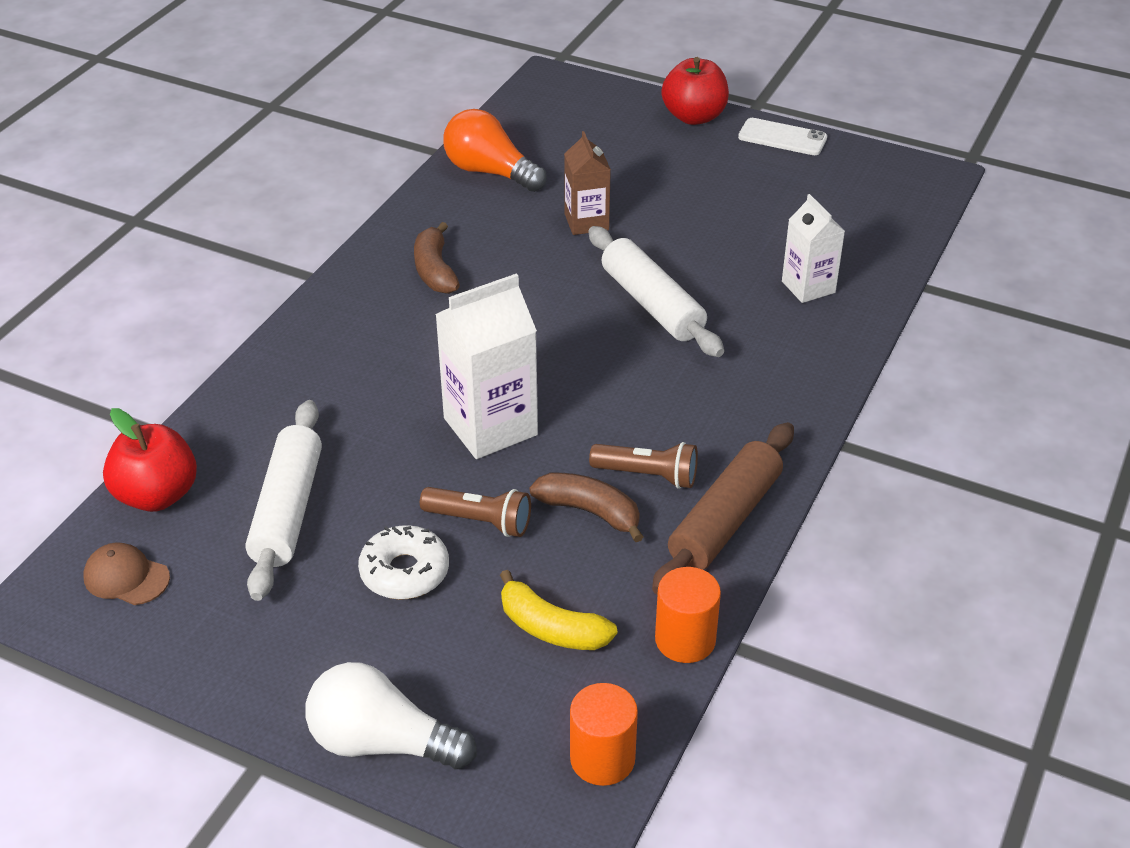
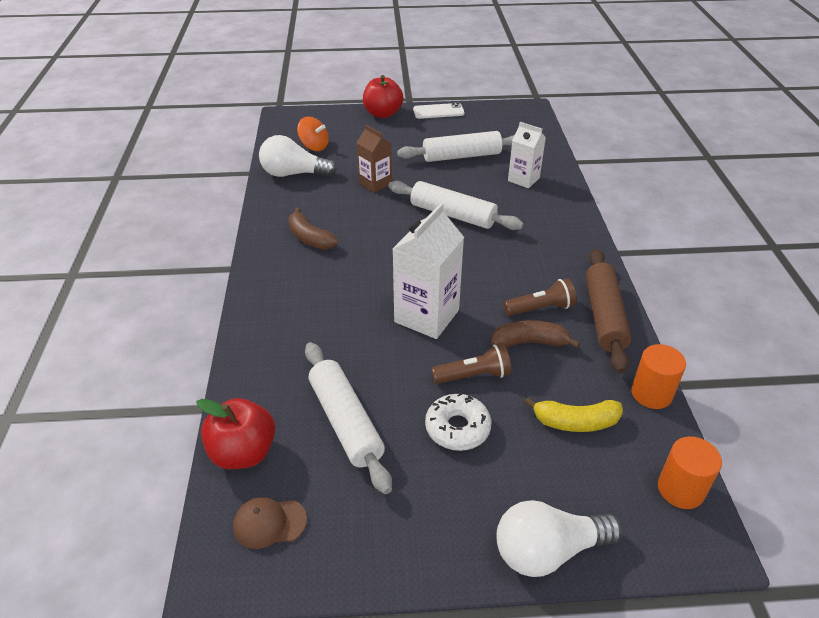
camera: 30 degrees left, 0 degrees up
(490, 172) = (294, 174): orange light bulb -> white light bulb
(551, 139) = (314, 146): none -> orange spinning top
(749, 220) = (461, 156): none -> white rolling pin

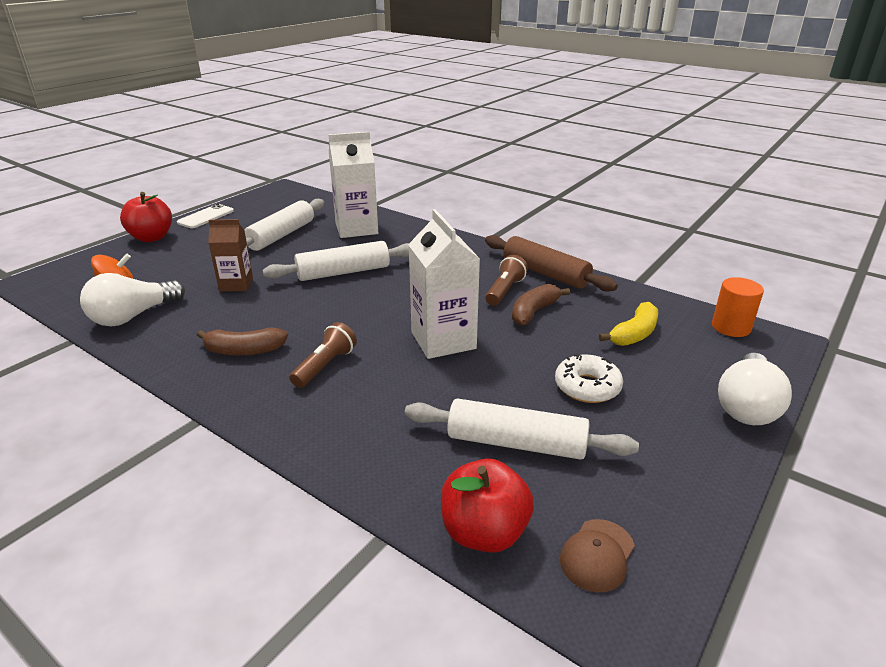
camera: 50 degrees left, 10 degrees down
(473, 375) = (538, 352): brown flashlight -> brown flashlight (325, 366)
(523, 179) = (356, 228): white carton -> white carton, size x1.61
(651, 393) = (637, 294): orange cylinder -> none

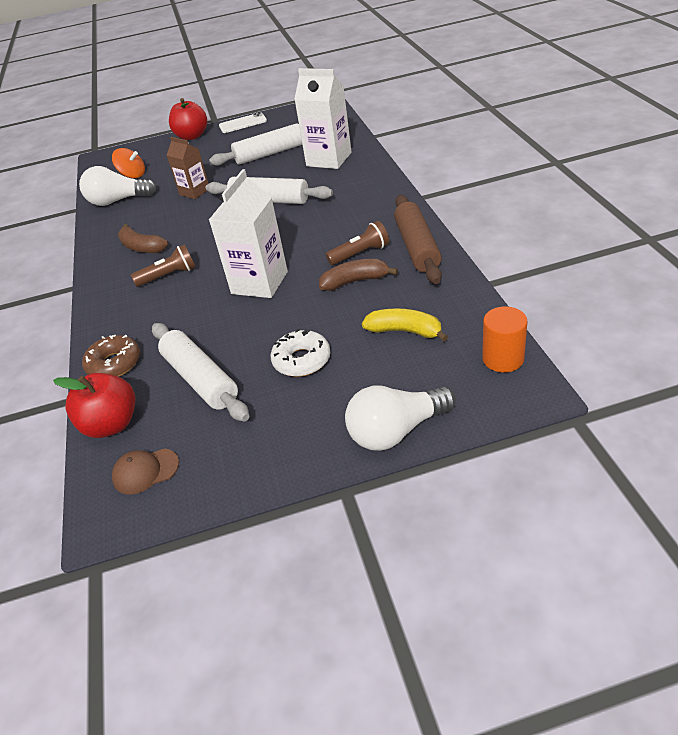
camera: 45 degrees right, 10 degrees up
(389, 472) = (114, 364): none -> brown donut
(634, 334) = (405, 331): yellow banana -> yellow banana turned 150 degrees counterclockwise

